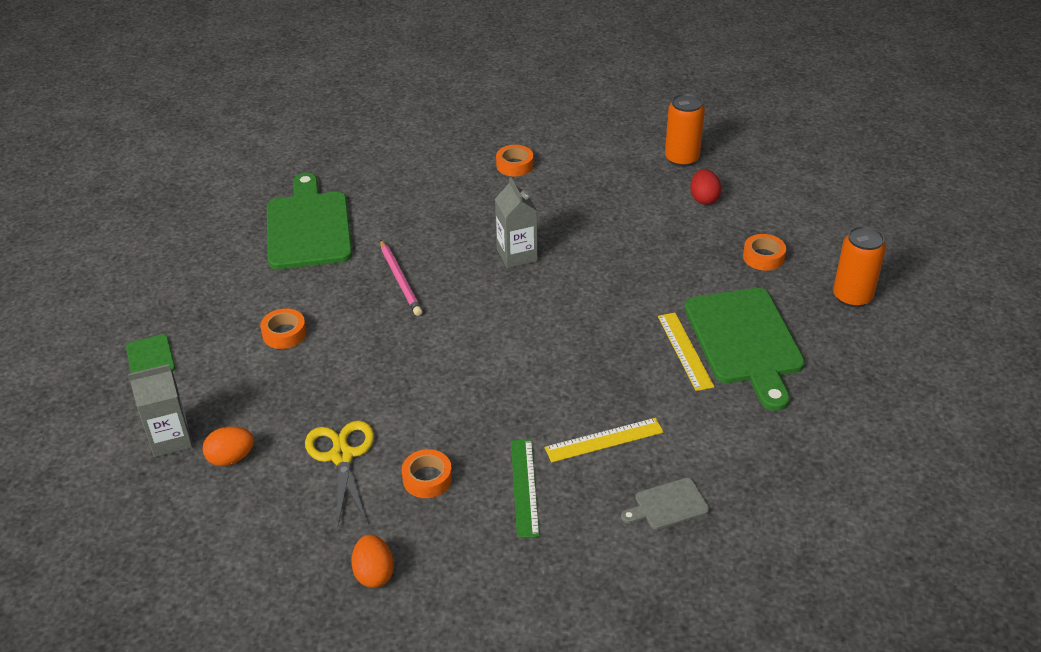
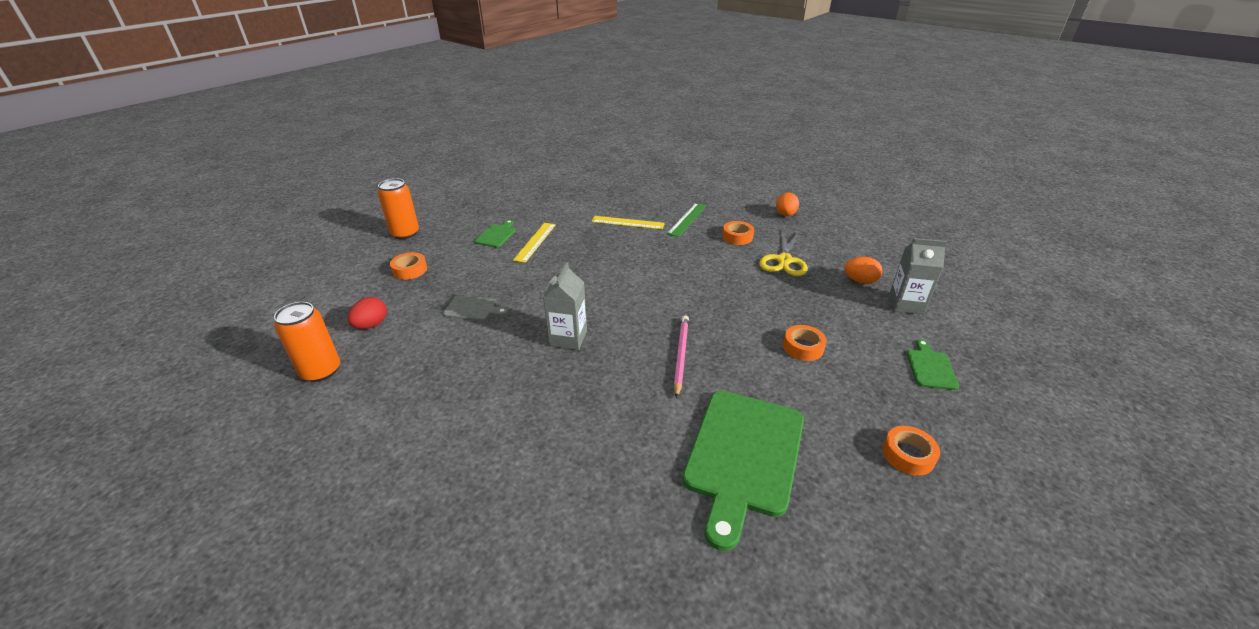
camera: 150 degrees left, 5 degrees down
(514, 165) = (466, 439): orange tape -> orange tape (908, 455)
(668, 505) = (624, 195): grey cutting board -> grey cutting board (473, 309)
(745, 341) = (497, 235): green cutting board -> green cutting board, size x0.46

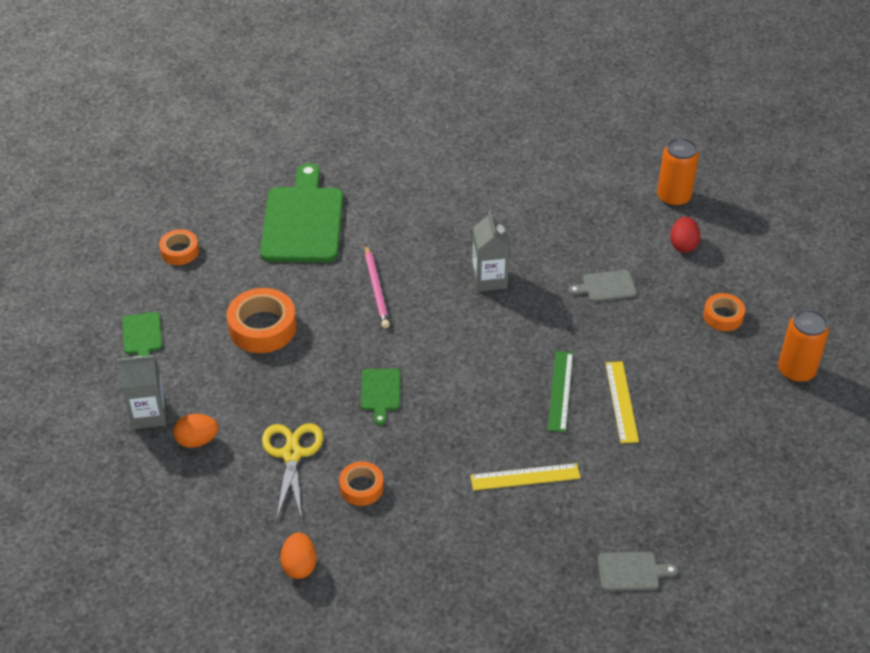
camera: 160 degrees right, 10 degrees up
(497, 235) = (680, 400): green cutting board -> green cutting board (380, 392)
(596, 183) = (631, 571): none -> grey cutting board
(687, 219) = (444, 509): green ruler -> green ruler (560, 391)
(803, 347) = (262, 327): orange tape -> orange tape, size x1.69

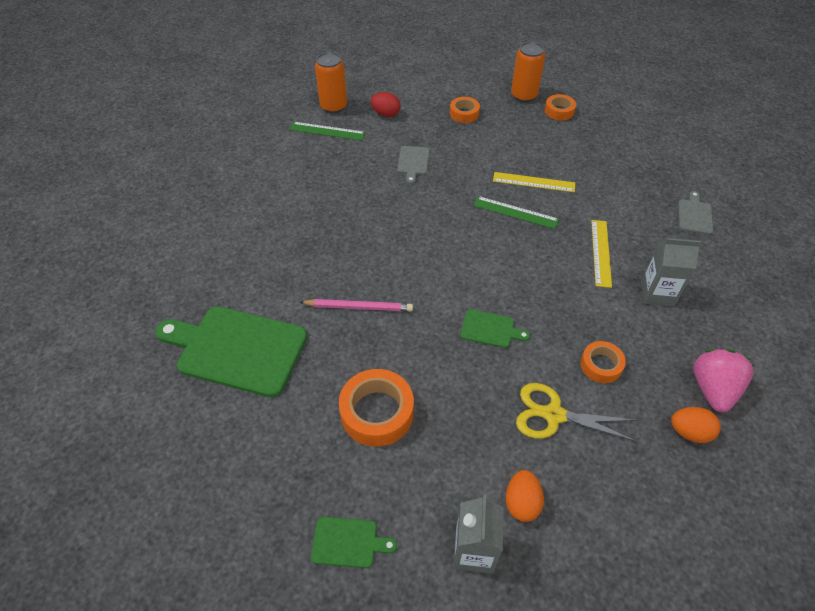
camera: 75 degrees left, 5 degrees up
(179, 251) = (226, 479): orange tape -> orange tape (559, 111)
(358, 587) = (713, 389): none -> pink strawberry
(489, 279) = (378, 227): grey carton -> grey carton (657, 293)
(625, 203) = (327, 131): none -> green ruler

